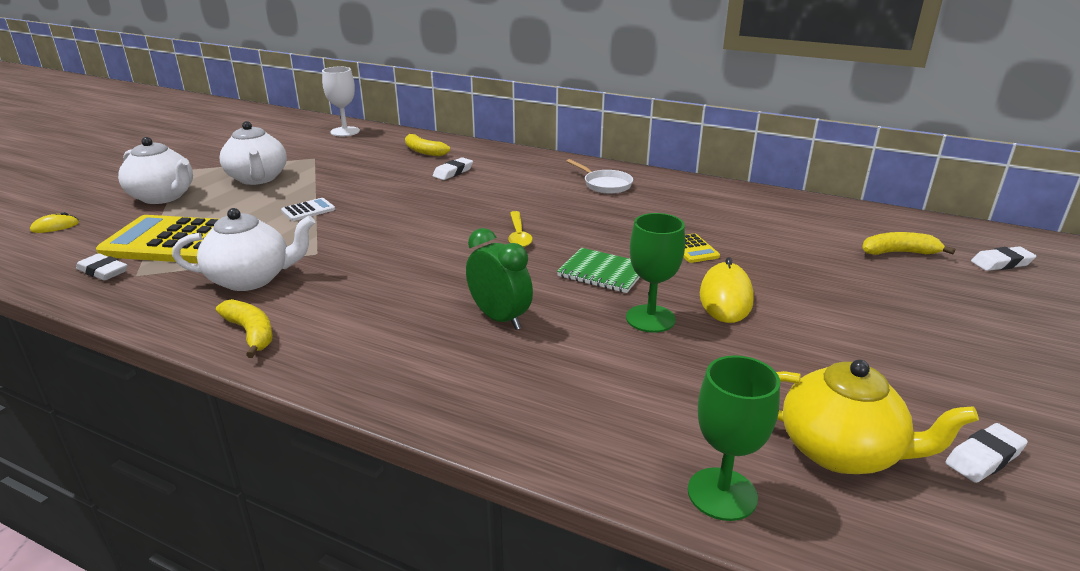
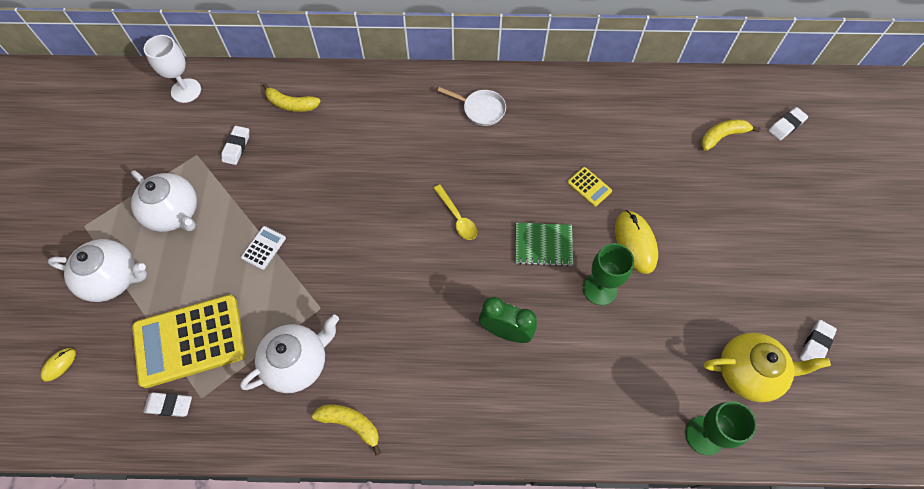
camera: 25 degrees left, 35 degrees up
(453, 172) = (343, 135): white eraser -> white eraser (236, 147)

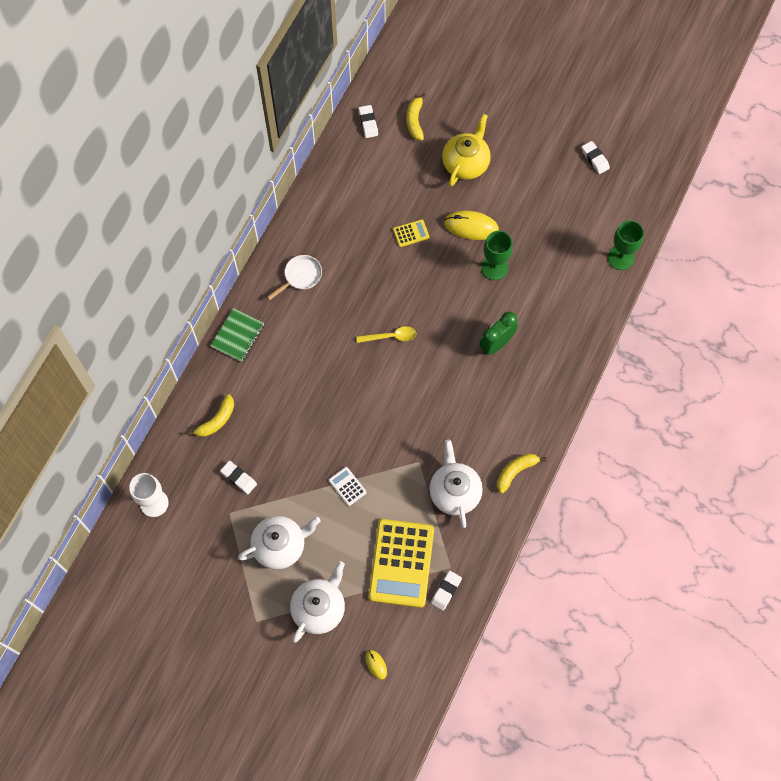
camera: 65 degrees left, 5 degrees up
(543, 245) = (443, 288): green notebook -> green notebook (237, 336)
(749, 372) = (594, 209): yellow teapot -> yellow teapot (466, 163)
(786, 126) = (428, 74): white eraser -> white eraser (368, 123)

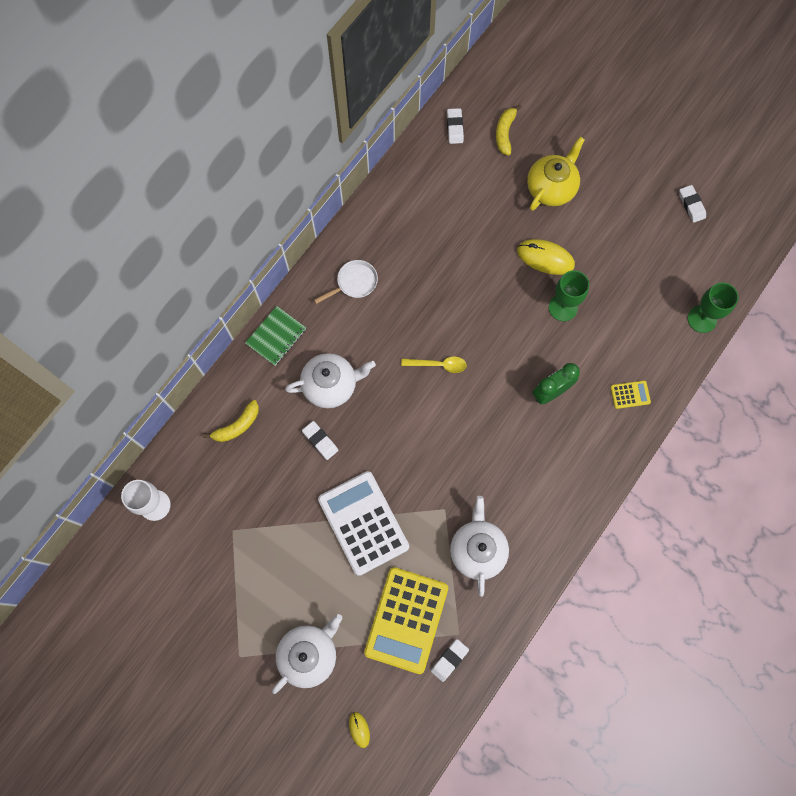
camera: 10 degrees right, 5 degrees up
(238, 478) = (249, 493): white eraser -> white eraser (320, 441)
(280, 546) = (280, 577): white teapot -> white teapot (331, 385)
(347, 486) = (363, 523): white calculator -> white calculator, size x2.37
(411, 233) = (479, 255): yellow calculator -> yellow calculator (630, 394)
(516, 472) = (548, 539): yellow banana -> none

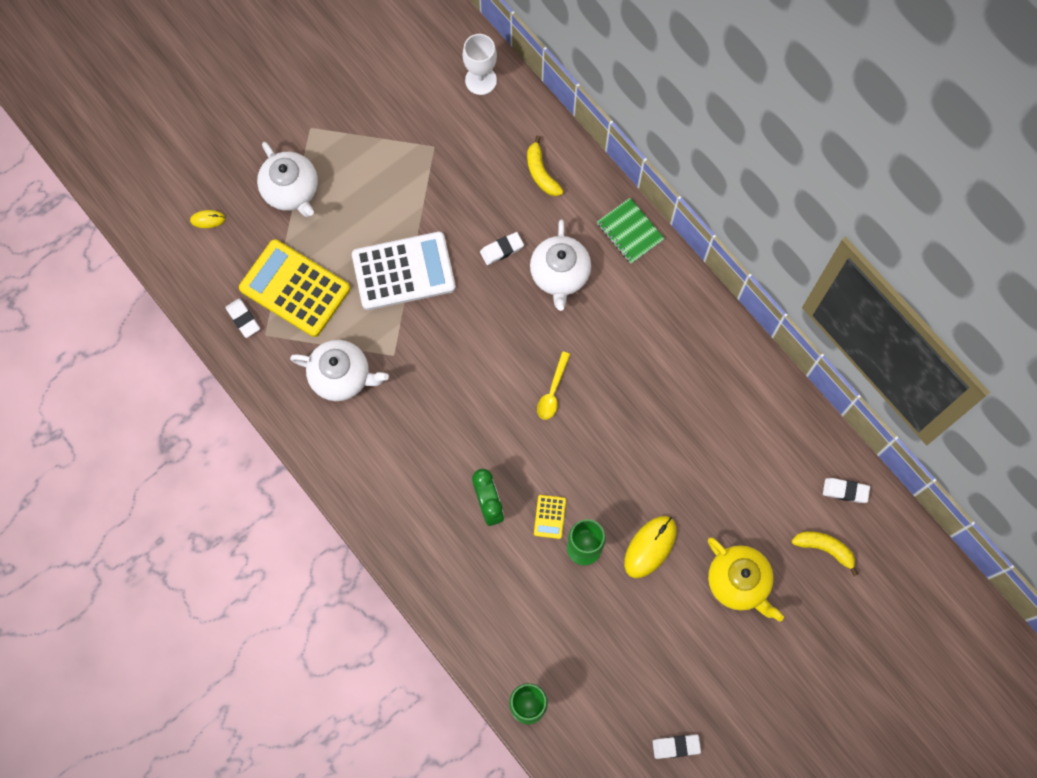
camera: 105 degrees right, 0 degrees up
(354, 283) = (672, 327): white pan -> none
(630, 394) = (461, 590): yellow calculator -> yellow calculator (550, 517)

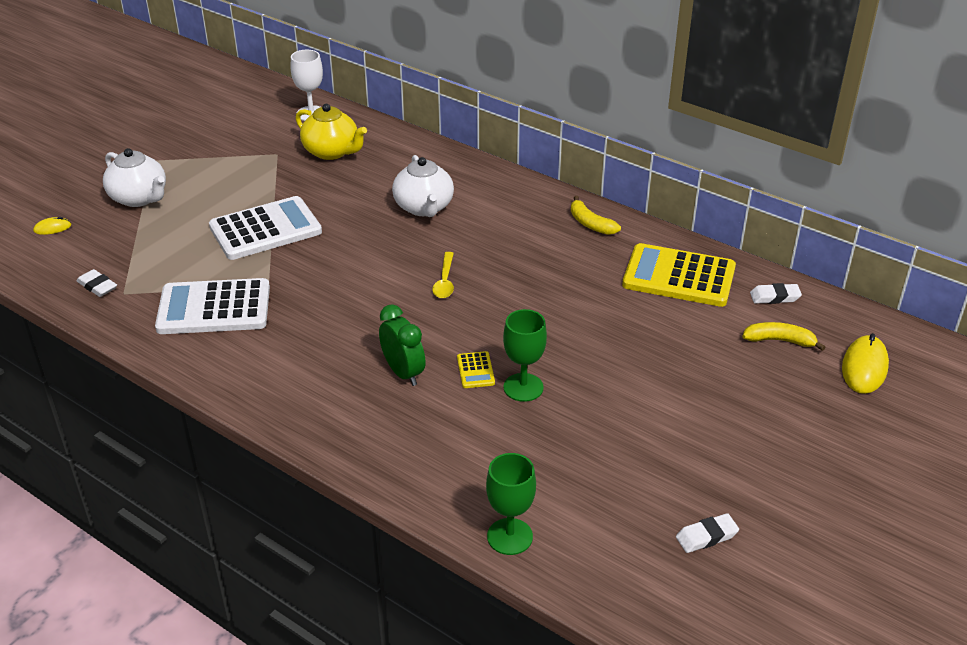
camera: 15 degrees left, 35 degrees down
(294, 289) = (152, 258): yellow calculator -> yellow calculator (679, 277)
(341, 376) = (214, 308): white teapot -> white calculator
(502, 250) = (361, 202): white eraser -> none
(541, 173) = (384, 153): yellow banana -> yellow banana (590, 224)
(630, 232) = (481, 173): green notebook -> none
(650, 547) = (595, 373): yellow mouse -> yellow mouse (864, 367)
(739, 582) = (704, 382): yellow teapot -> yellow teapot (332, 152)

